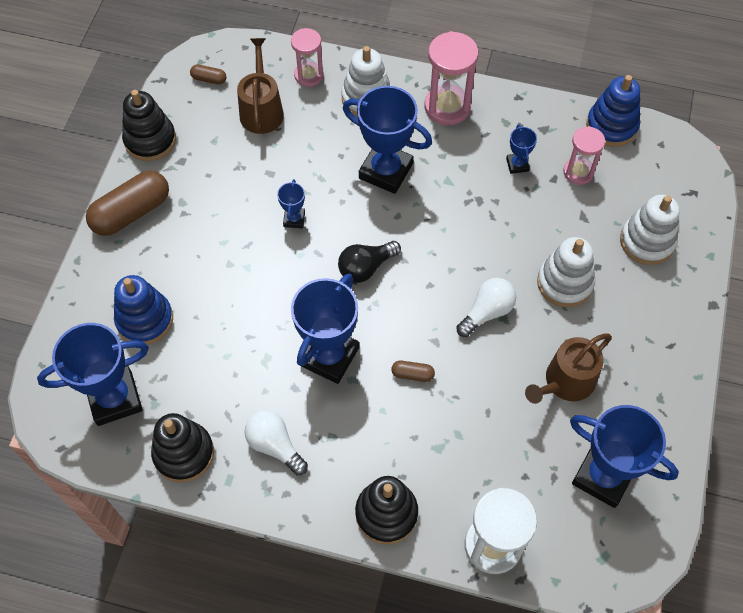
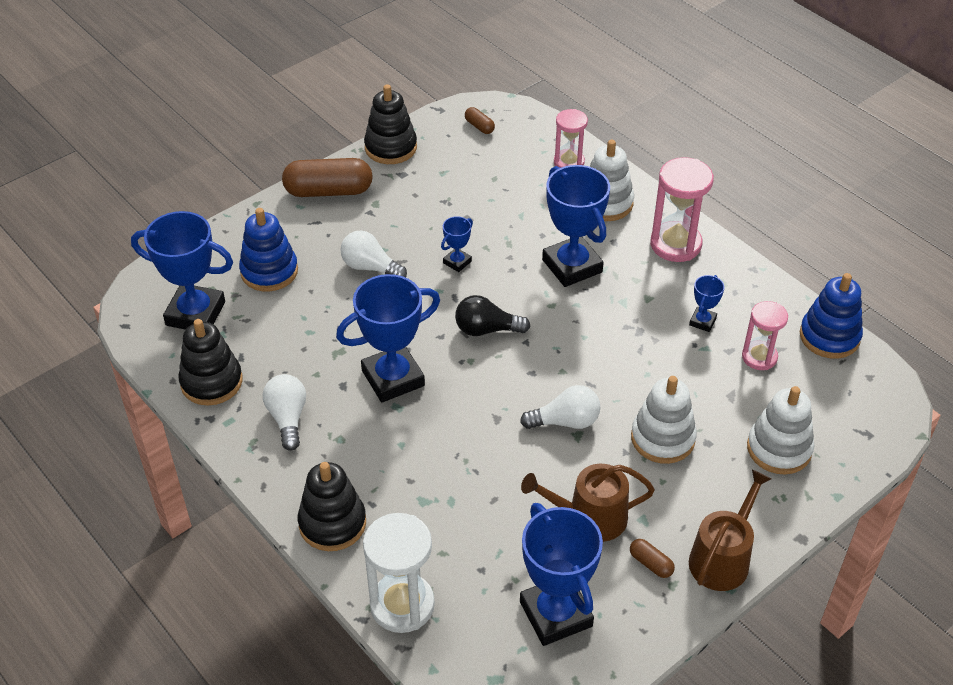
camera: 35 degrees right, 15 degrees down
(227, 265) = (370, 267): none -> white light bulb
(261, 110) = (503, 169): brown watering can -> brown watering can (722, 558)
(412, 374) = (453, 432): brown capsule -> brown capsule (650, 563)

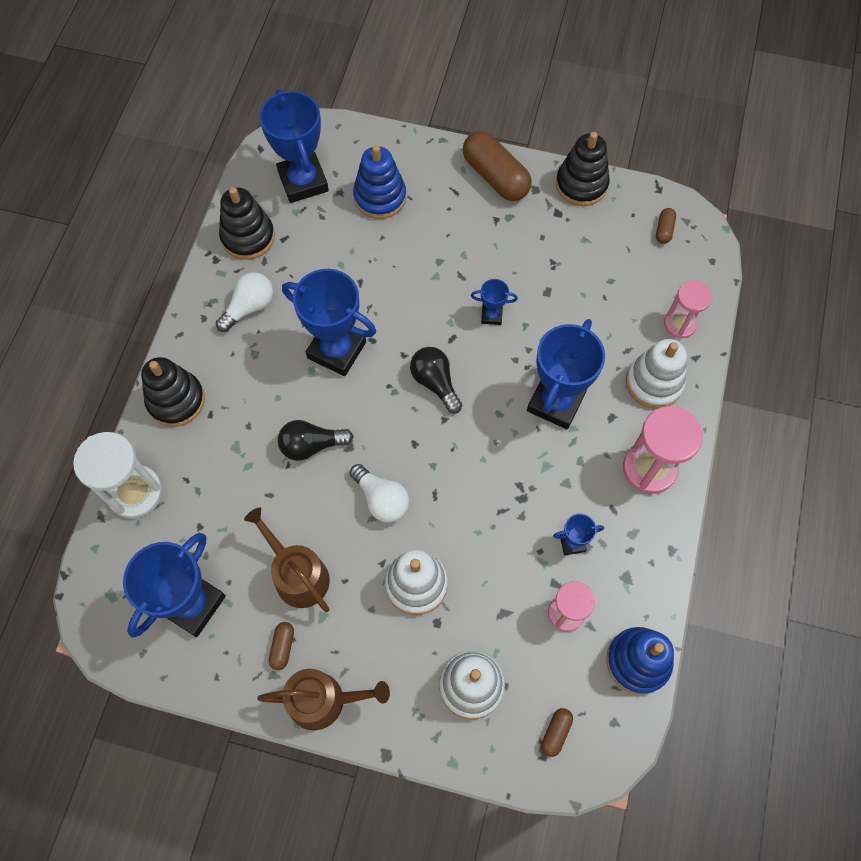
camera: 55 degrees right, 20 degrees up
(370, 267) = (437, 259): white light bulb -> none
(471, 444) = (311, 445): none -> black light bulb
(855, 416) = (556, 732): none -> brown capsule

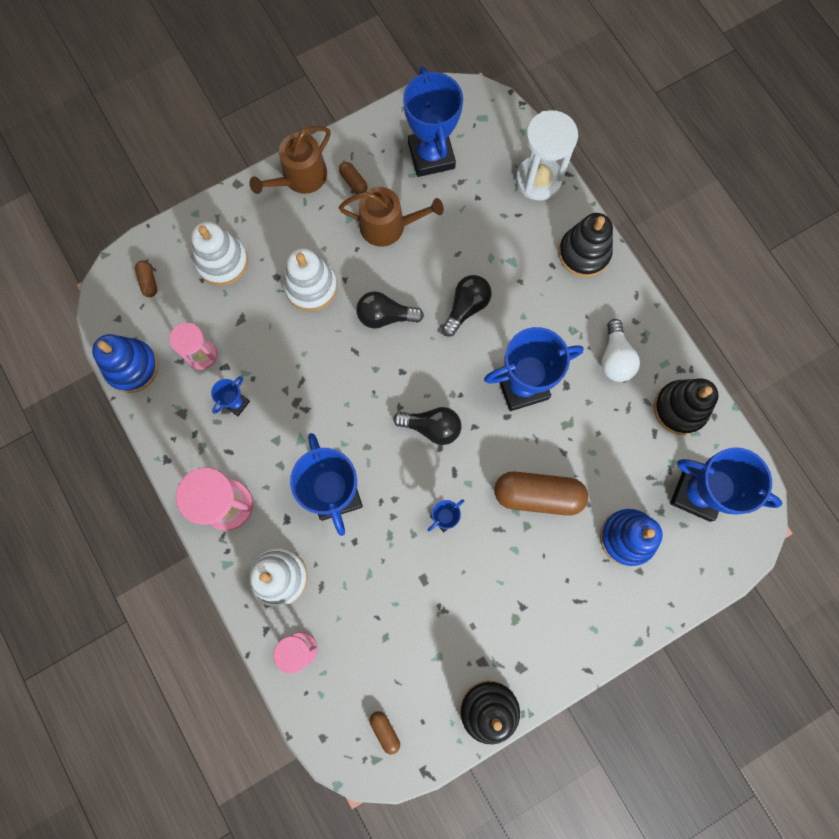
camera: 135 degrees right, 10 degrees up
(381, 499) = (385, 316): white light bulb -> black light bulb
(495, 177) = (562, 648): brown capsule -> brown capsule (538, 495)

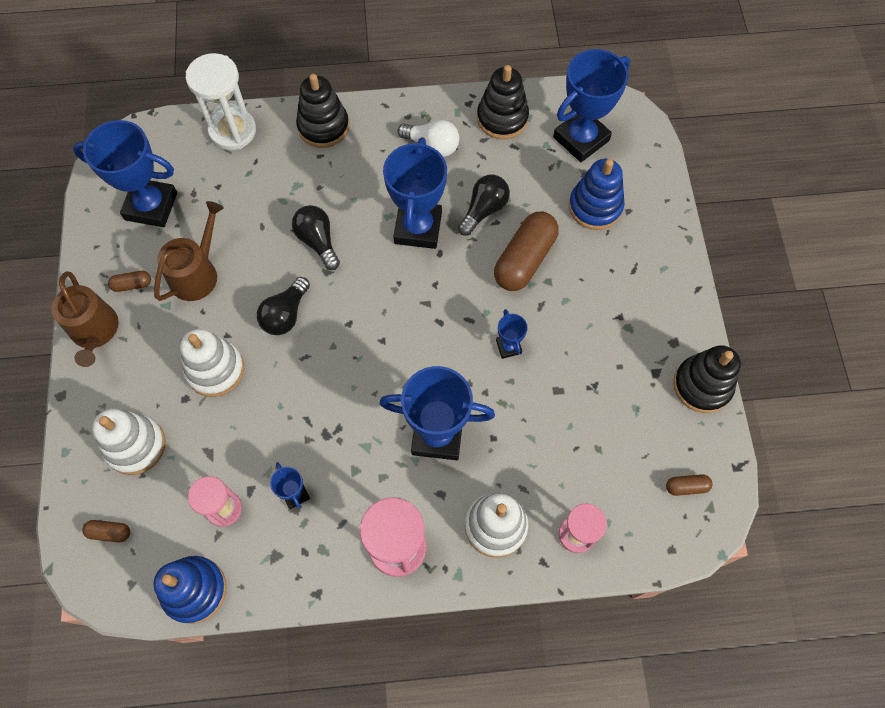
camera: 65 degrees left, 10 degrees down
(432, 427) = (416, 320): black light bulb -> black light bulb (484, 210)

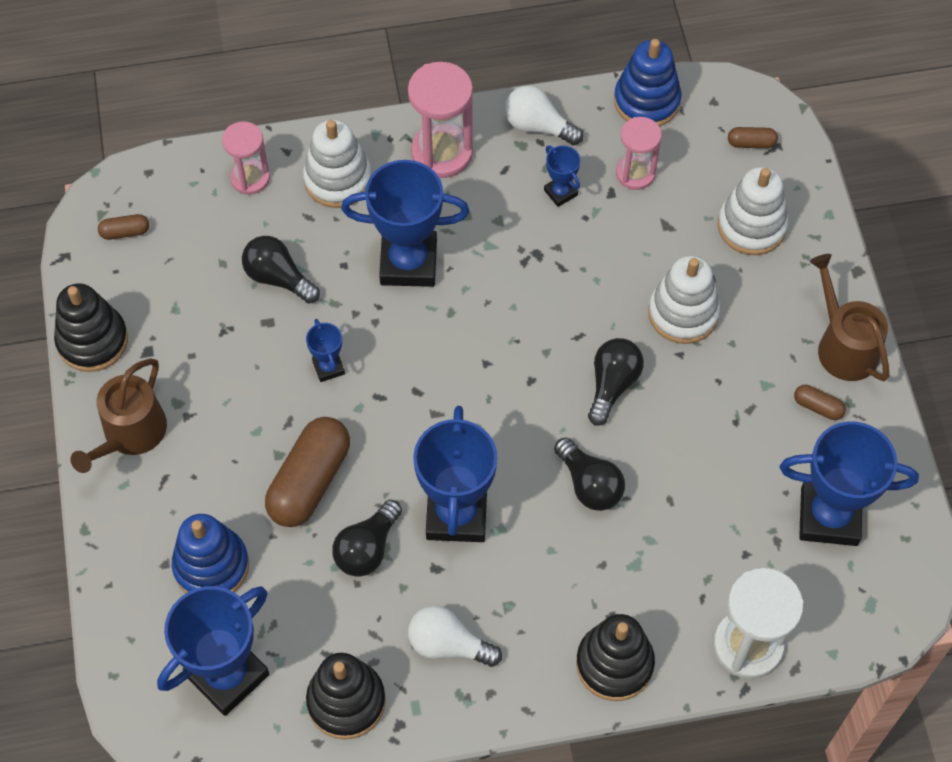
camera: 175 degrees right, 5 degrees down
(132, 285) = (818, 407): brown capsule -> brown capsule turned 45 degrees clockwise
(197, 273) = (738, 428): brown watering can -> brown watering can (130, 434)
(303, 569) = (538, 126): none -> white light bulb
(549, 430) = (278, 278): none -> black light bulb

